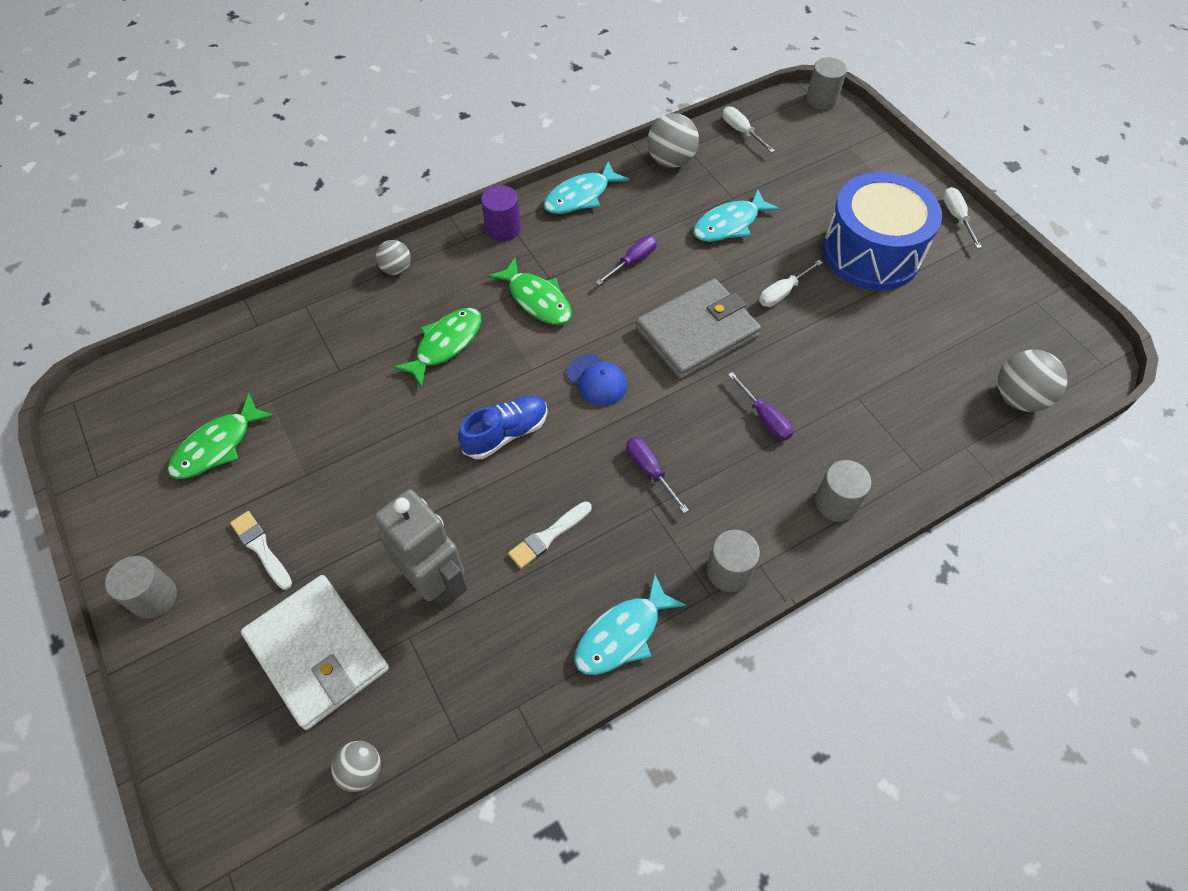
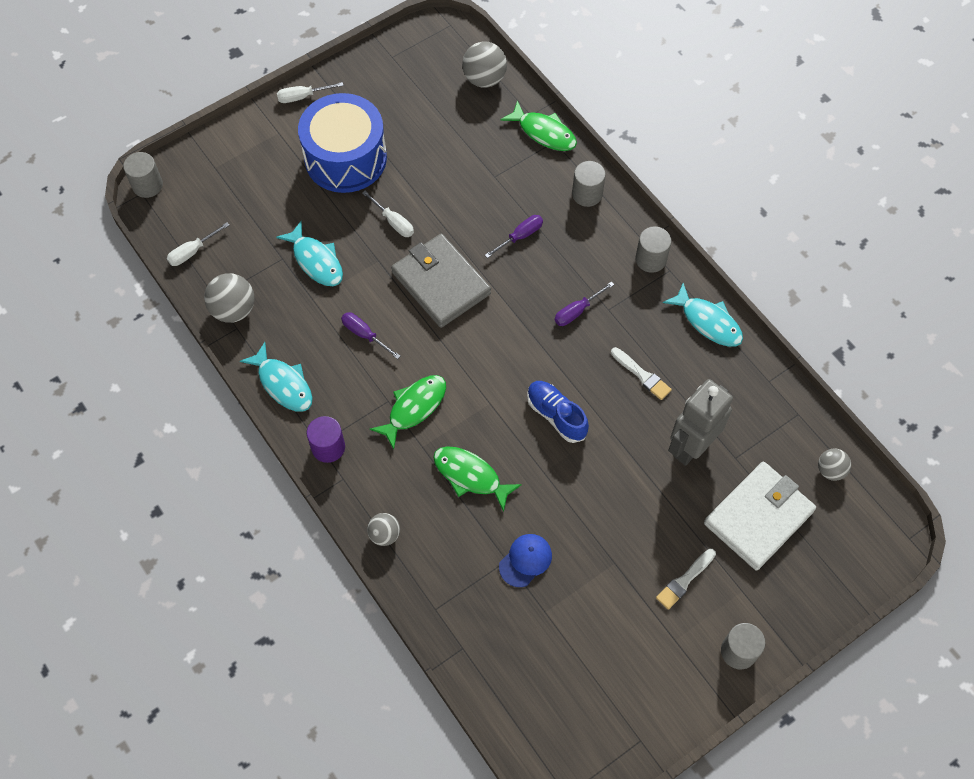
camera: 95 degrees left, 5 degrees up
(217, 446) = (597, 644): green fish -> green fish (544, 132)
(597, 380) = (497, 353): blue cap -> blue cap (525, 560)

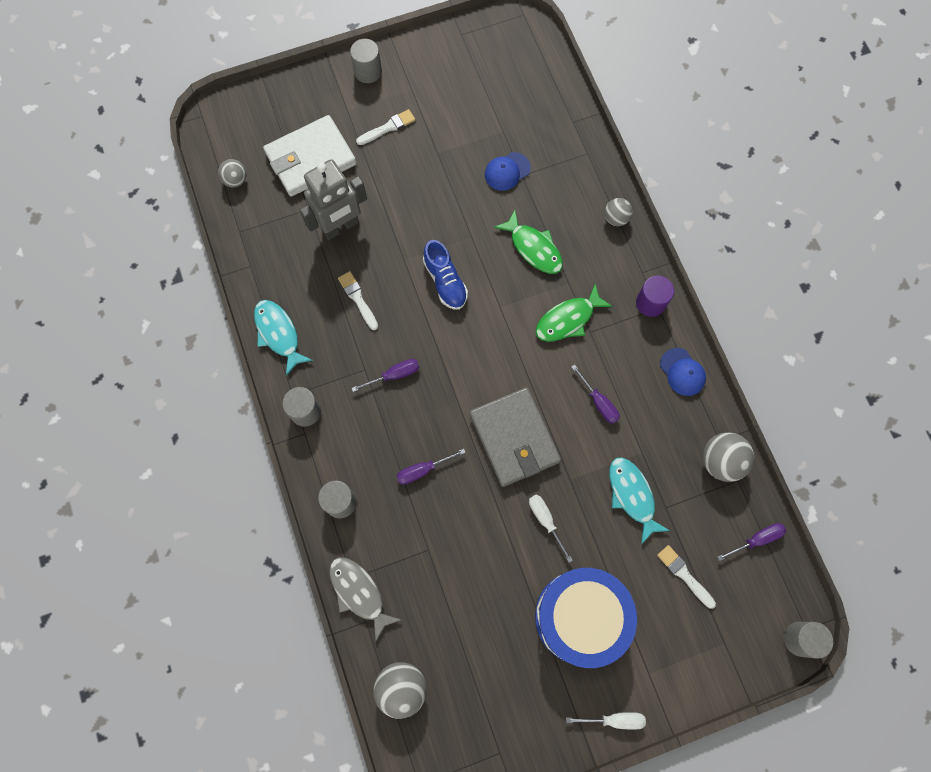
camera: 165 degrees left, 10 degrees up
(192, 252) = (756, 539): white screwdriver -> purple screwdriver
(257, 209) = (684, 575): none -> white brush
(283, 384) = (682, 372): turquoise fish -> blue cap
(544, 132) = (359, 593): green fish -> grey fish

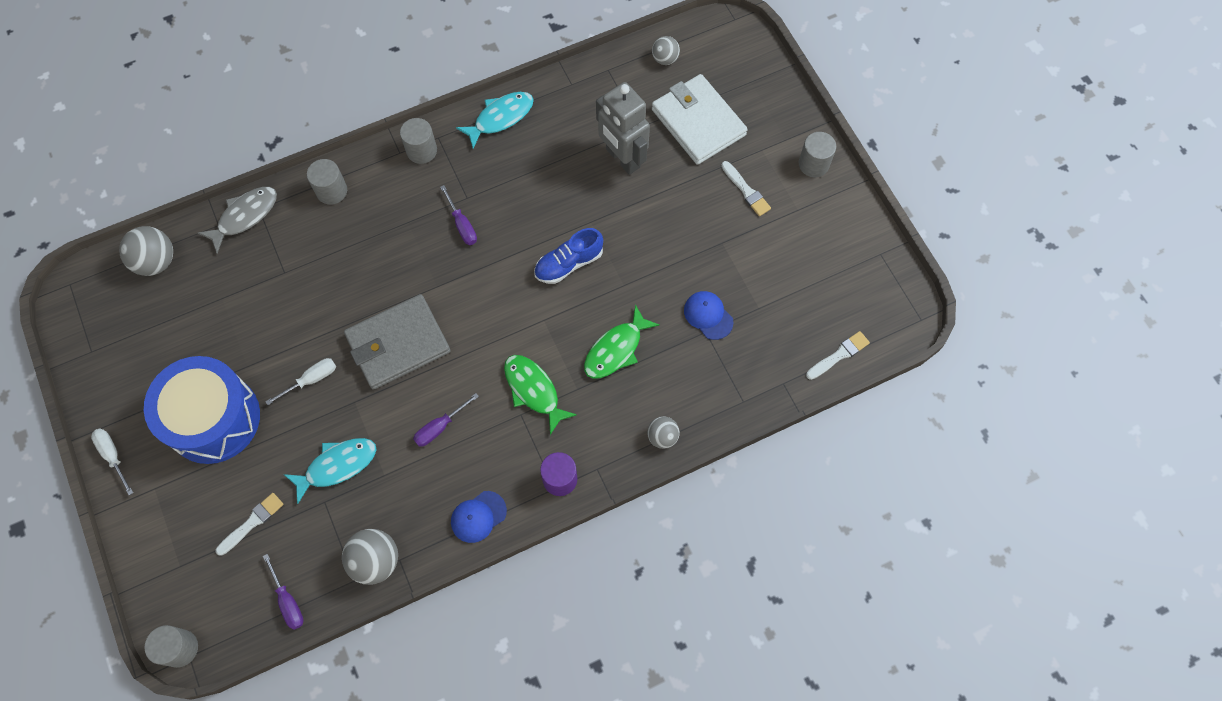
camera: 85 degrees right, 5 degrees down
(358, 299) = (543, 183): white brush -> white brush (839, 355)
(423, 470) = (363, 260): purple screwdriver -> none
(614, 719) = (113, 456): white screwdriver -> white screwdriver turned 150 degrees clockwise

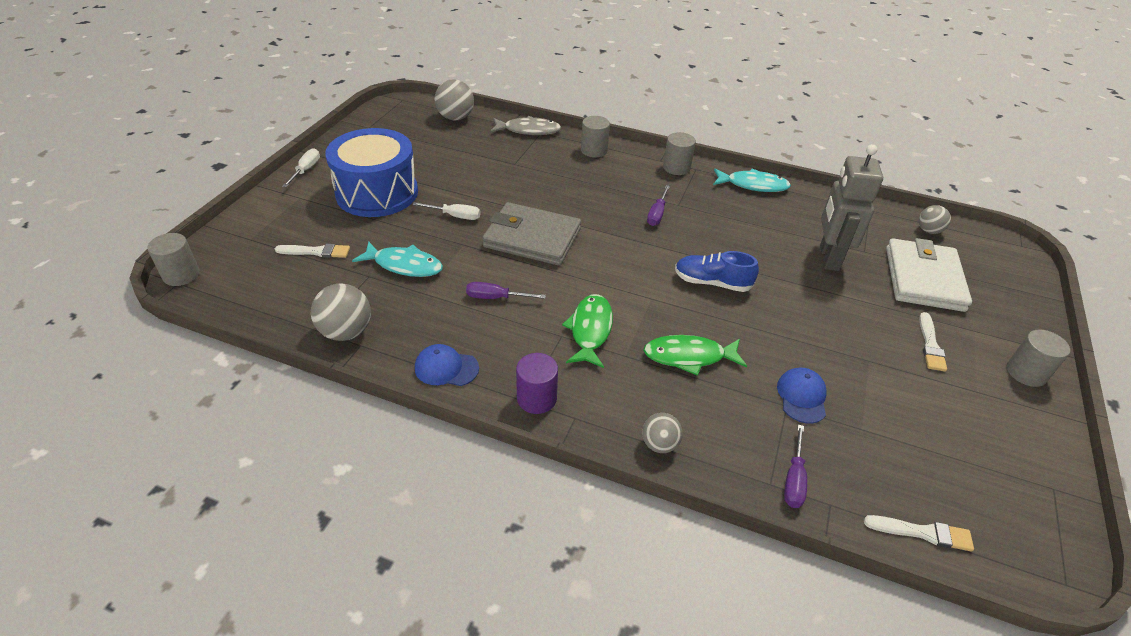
camera: 45 degrees right, 25 degrees down
(288, 601) = (267, 305): purple screwdriver -> purple screwdriver (794, 479)

